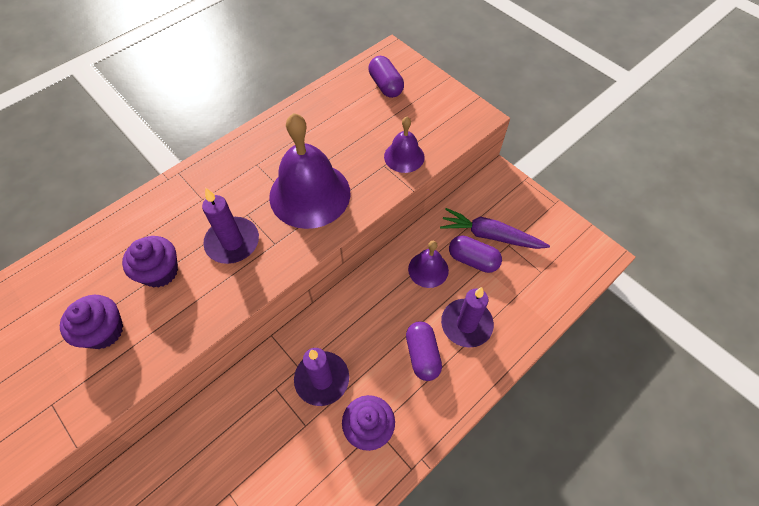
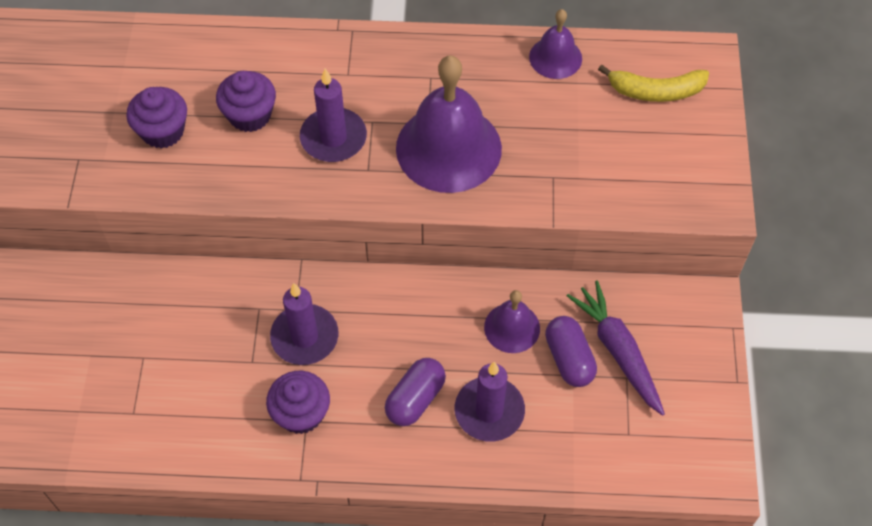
camera: 45 degrees right, 0 degrees up
(385, 86) = (655, 91): purple capsule -> yellow banana
(404, 156) = (584, 184): purple bell -> purple bell (555, 57)

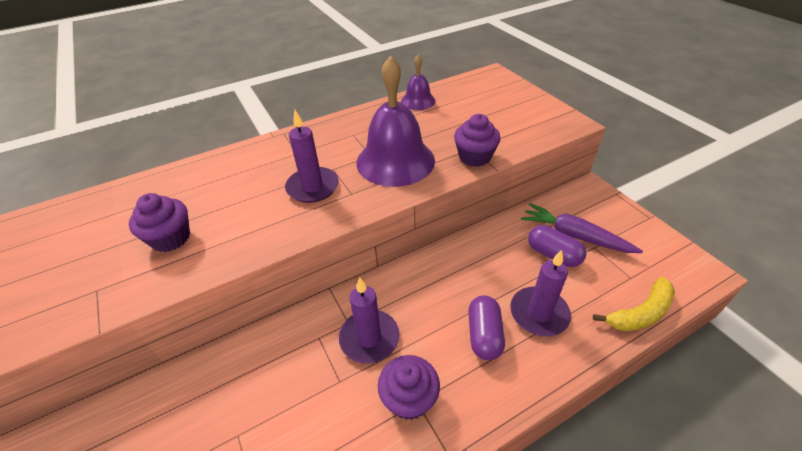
camera: 30 degrees left, 15 degrees down
(250, 115) = (239, 200): purple cupcake -> purple cupcake (474, 157)
(512, 327) = (503, 255): purple bell -> none
(655, 91) = (485, 94): yellow banana -> yellow banana (640, 313)

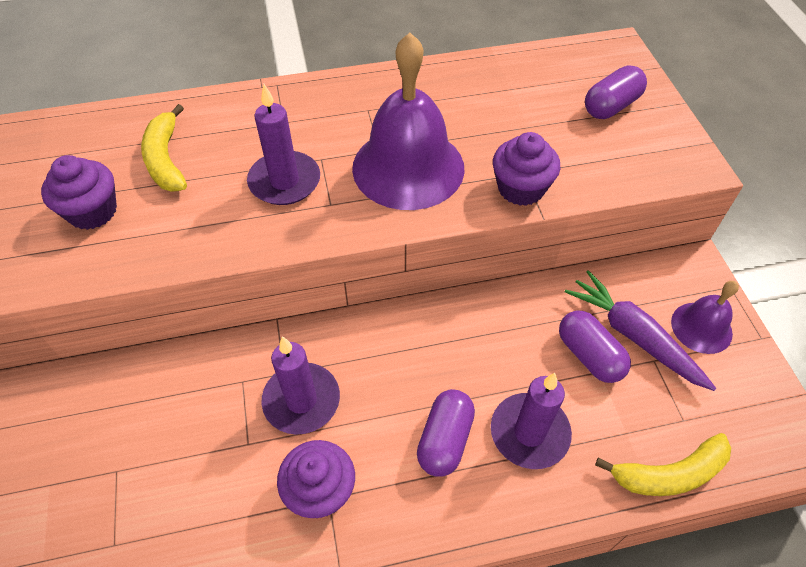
camera: 15 degrees right, 10 degrees up
(218, 192) = (166, 159): none -> yellow banana
(418, 101) = (481, 72): purple bell -> purple bell (701, 327)
(506, 103) = (611, 106): none -> purple capsule

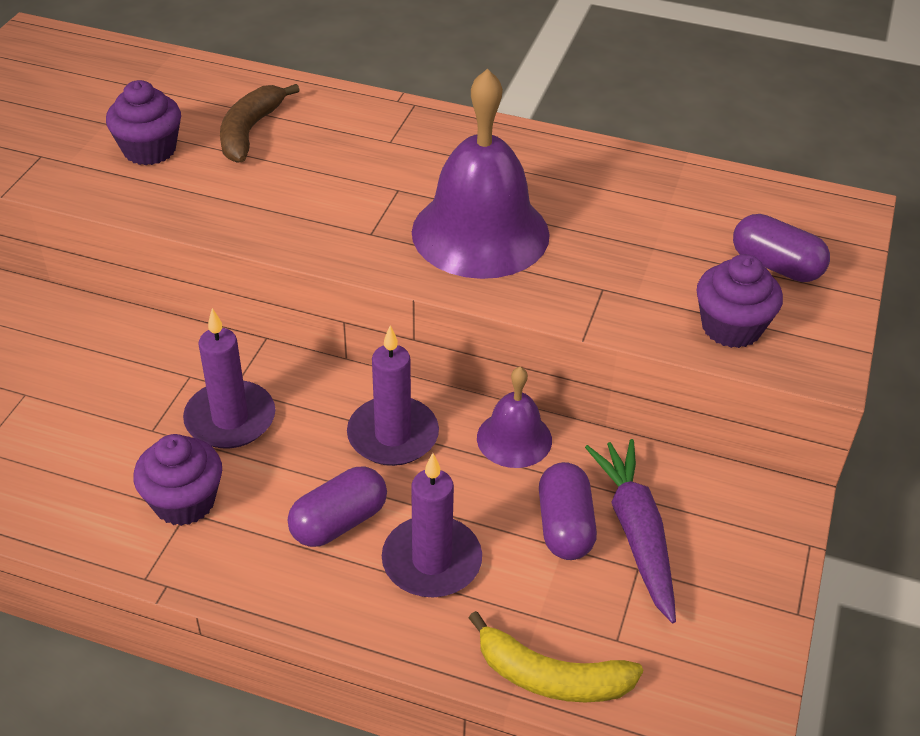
camera: 30 degrees right, 10 degrees down
(166, 159) = (250, 131): yellow banana -> brown banana
(284, 181) = (344, 195): purple candle -> purple candle (393, 435)
(521, 188) = (584, 301): purple cupcake -> purple cupcake (731, 327)
(611, 106) = (776, 266): purple capsule -> purple capsule turned 45 degrees clockwise
(701, 327) = (729, 566): purple bell -> purple bell (514, 439)

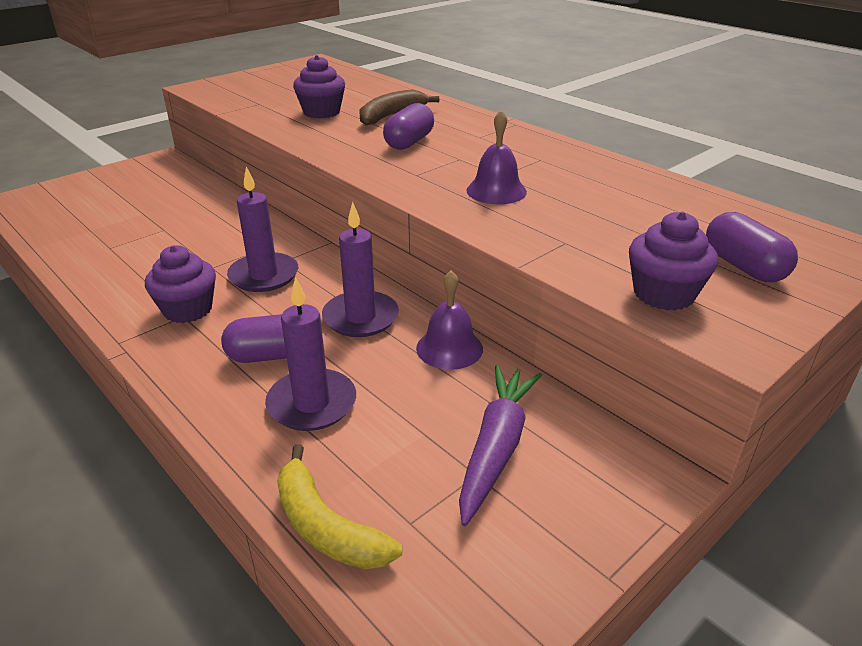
camera: 30 degrees right, 10 degrees down
(480, 233) = (496, 191): purple bell -> purple bell, size x0.52
(565, 526) = (438, 419): purple capsule -> purple capsule (409, 142)

